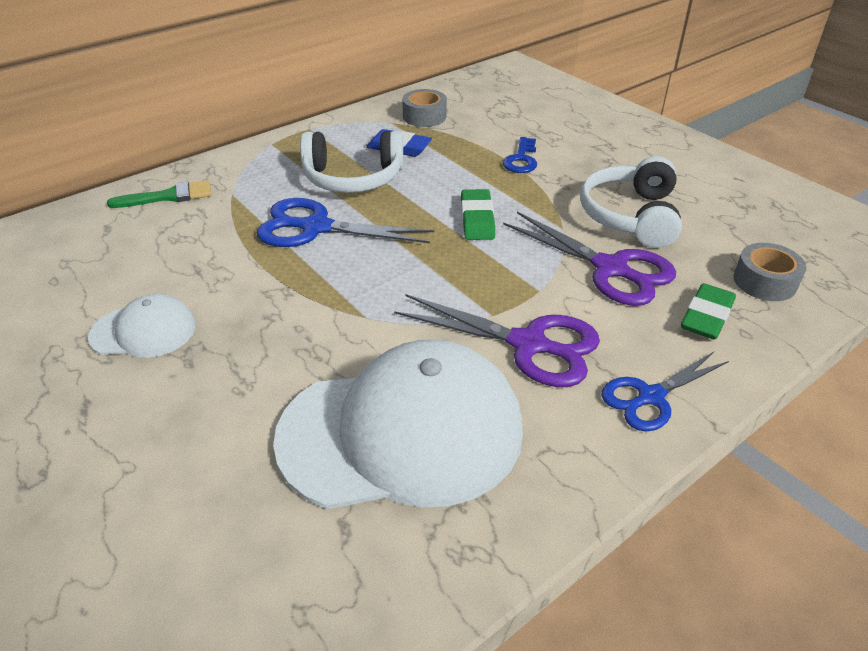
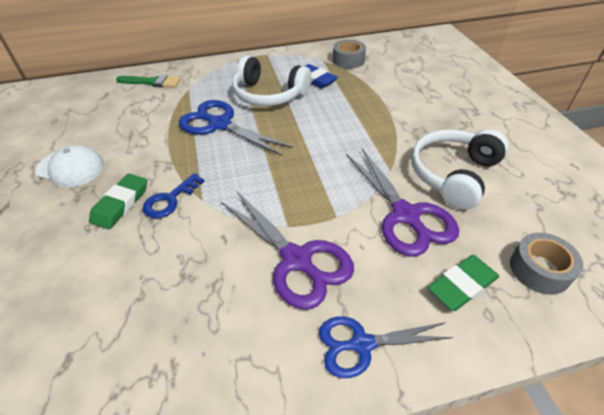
camera: 25 degrees right, 5 degrees up
(402, 432) = (158, 300): white cap -> none
(477, 219) = (331, 146): green eraser -> green eraser (121, 204)
(521, 159) = (396, 107): blue key -> blue key (170, 200)

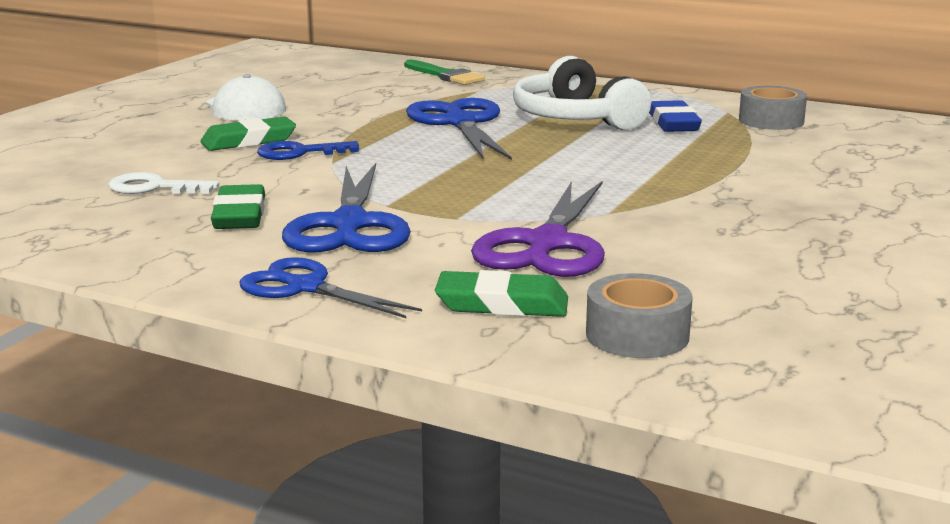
camera: 40 degrees right, 25 degrees down
(125, 295) = (154, 187): none -> white key
(223, 291) = (239, 215): none -> green eraser
(296, 260) = (349, 225): purple scissors -> blue scissors
(453, 174) = (696, 242): white headphones -> none

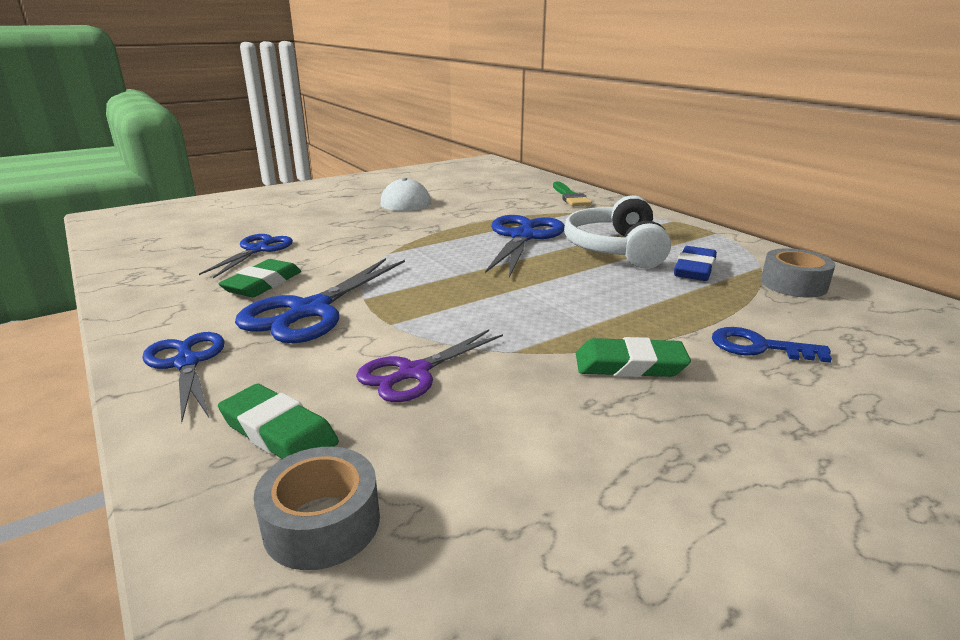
camera: 30 degrees right, 5 degrees up
(154, 187) = (257, 250): white key -> blue scissors
(249, 141) = (367, 225): green eraser -> green eraser (630, 365)
(300, 153) = (382, 241): blue key -> blue key (758, 347)
(547, 244) = (413, 373): purple scissors -> purple scissors, size x0.66

